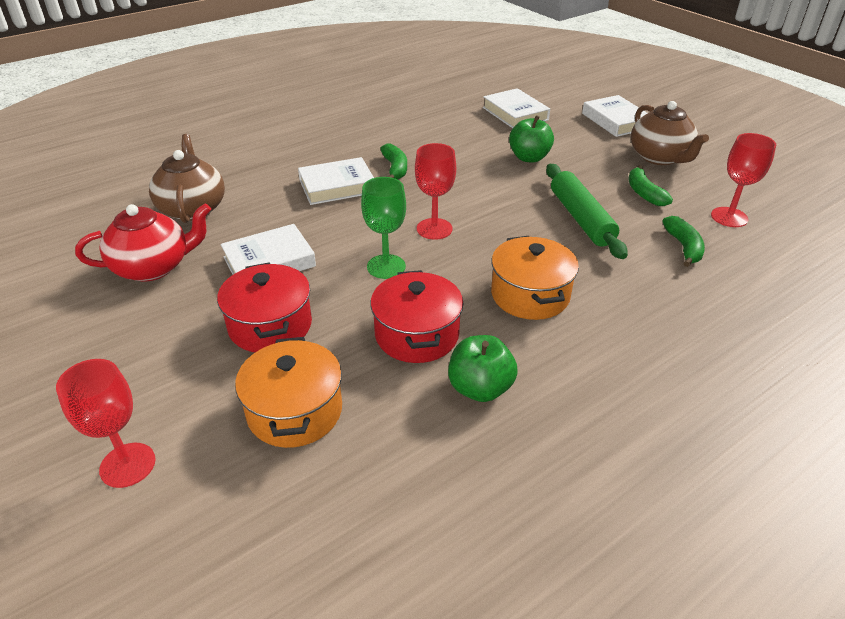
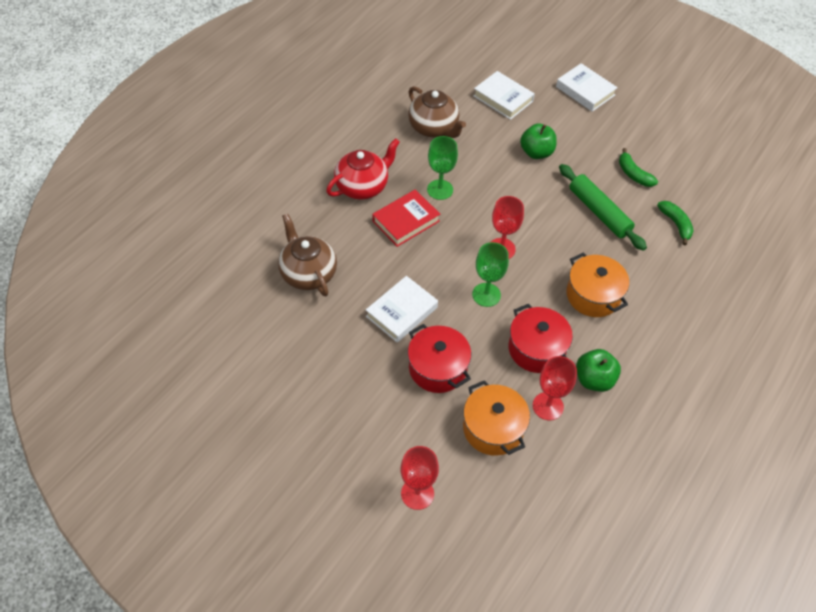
camera: 20 degrees left, 15 degrees up
(153, 267) = (320, 339): red teapot -> red teapot (362, 186)
(337, 186) = (406, 221): white book -> red book
(395, 168) = (440, 189): green banana -> green goblet
(660, 157) = (632, 130): brown teapot -> brown teapot (434, 128)
(729, 217) = (697, 186): red goblet -> red goblet (548, 406)

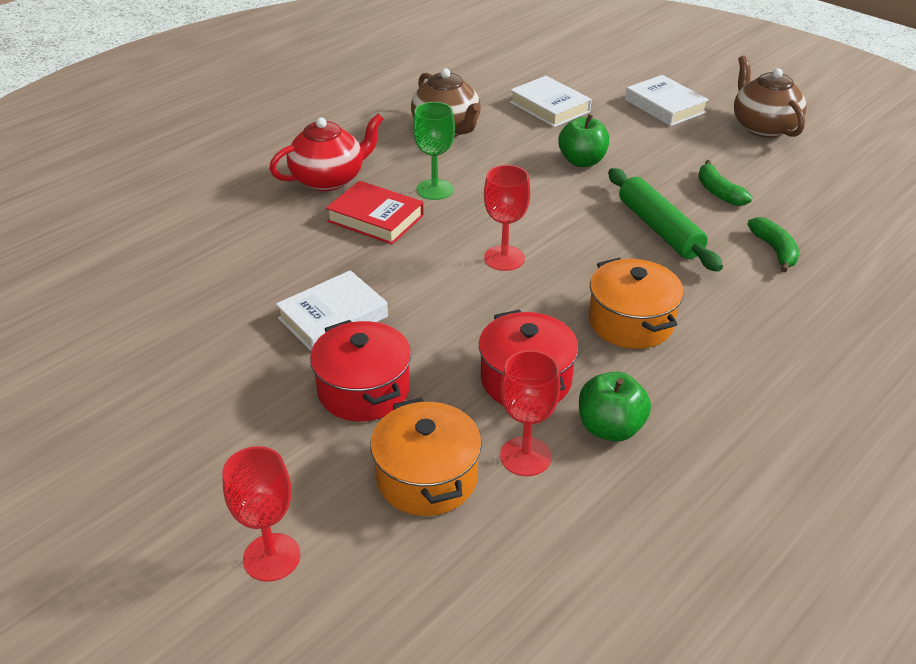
camera: 10 degrees right, 15 degrees down
(308, 273) = (216, 263): brown teapot -> brown teapot (763, 127)
(406, 221) = (375, 218): red book -> red book turned 60 degrees clockwise
(486, 295) = (466, 308): green goblet -> none

